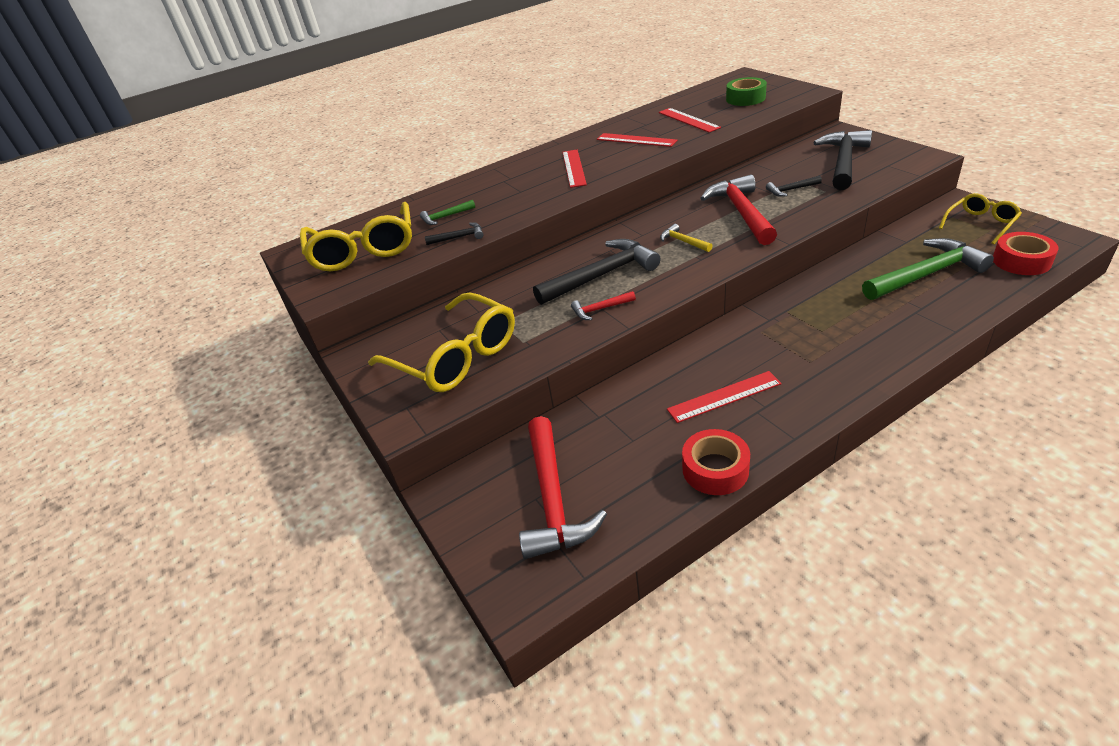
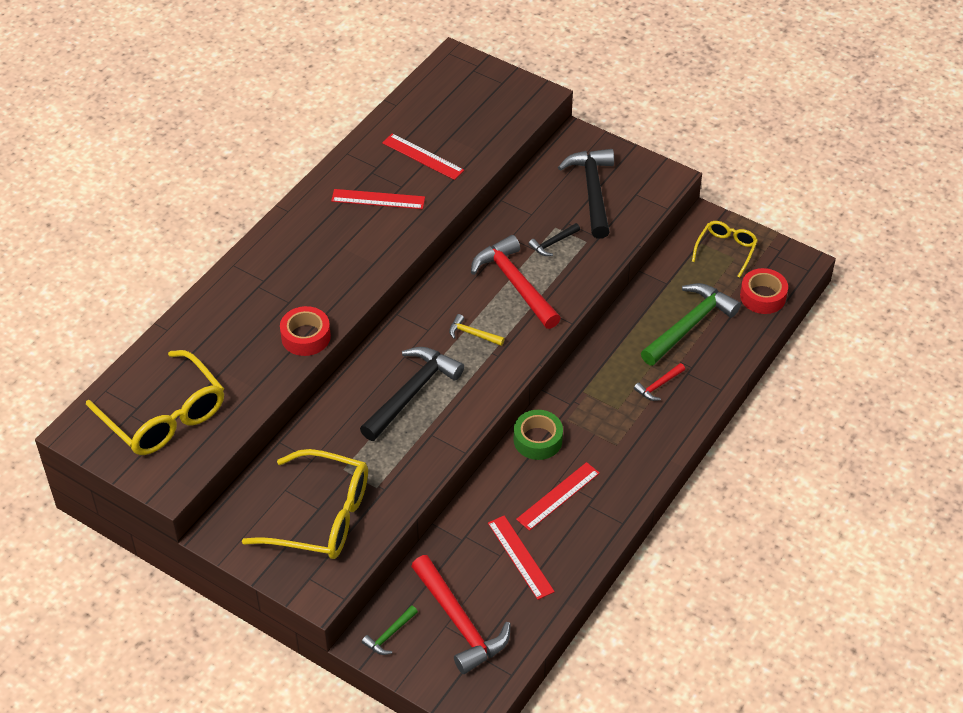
camera: 30 degrees left, 10 degrees up
(445, 217) = (226, 354): green hammer -> green hammer (389, 635)
(459, 237) = (262, 383): black hammer -> none
(574, 168) = (329, 256): red ruler -> red ruler (520, 557)
(600, 309) = (430, 435): red hammer -> red hammer (658, 385)
(715, 469) = (573, 565): red tape -> red tape (306, 337)
(745, 98) = (473, 110): green tape -> green tape (537, 440)

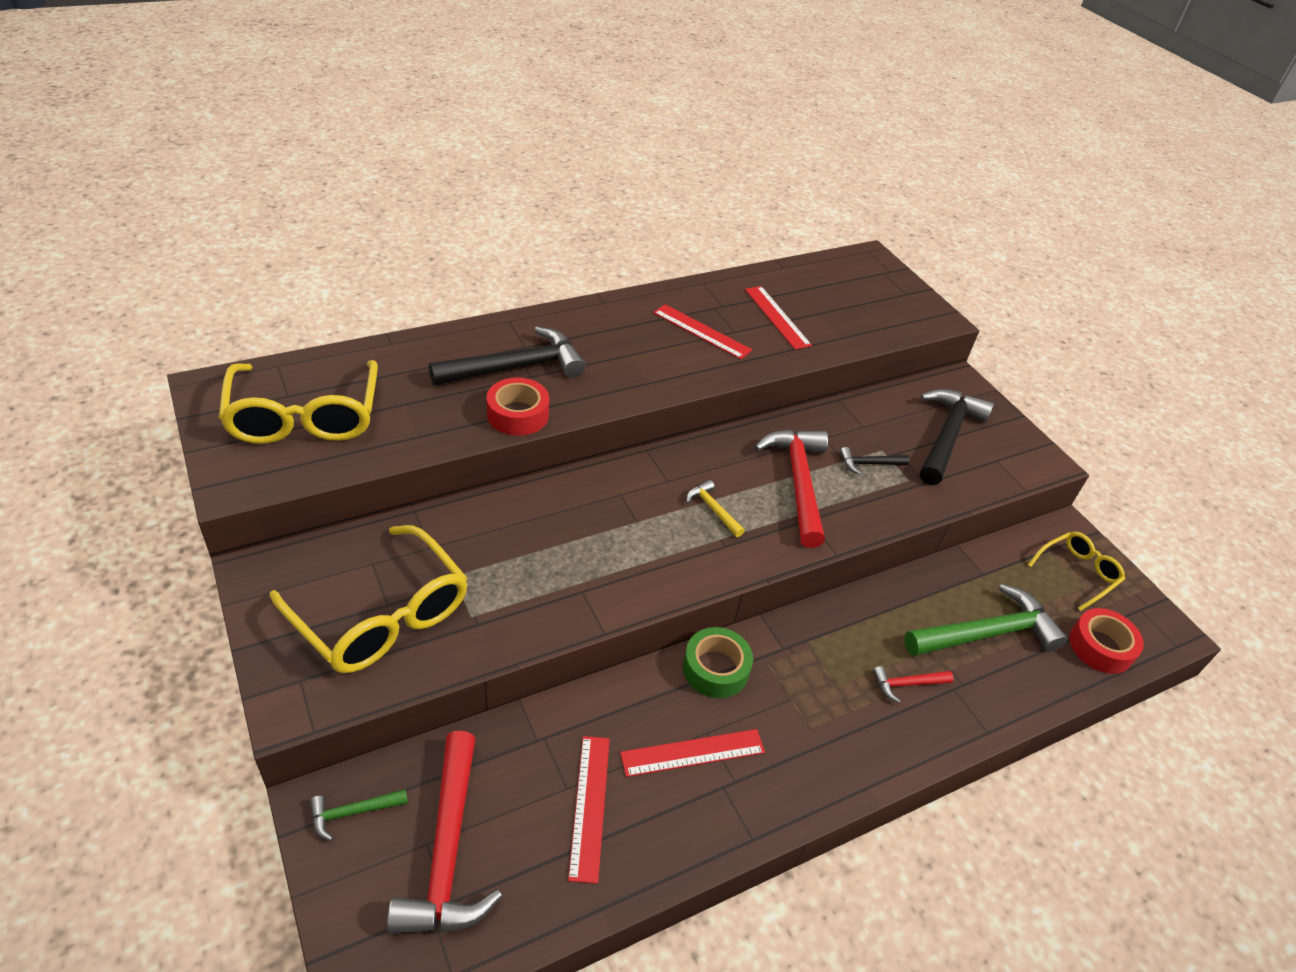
camera: 25 degrees right, 5 degrees down
(412, 393) = (597, 535): black hammer -> black hammer (516, 367)

